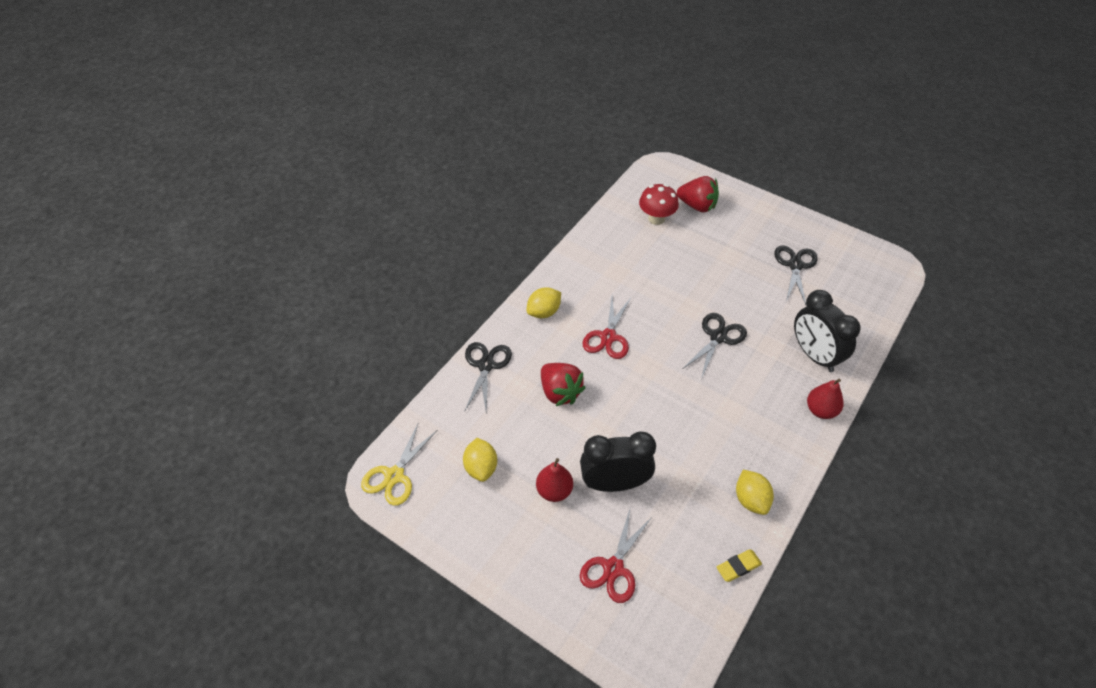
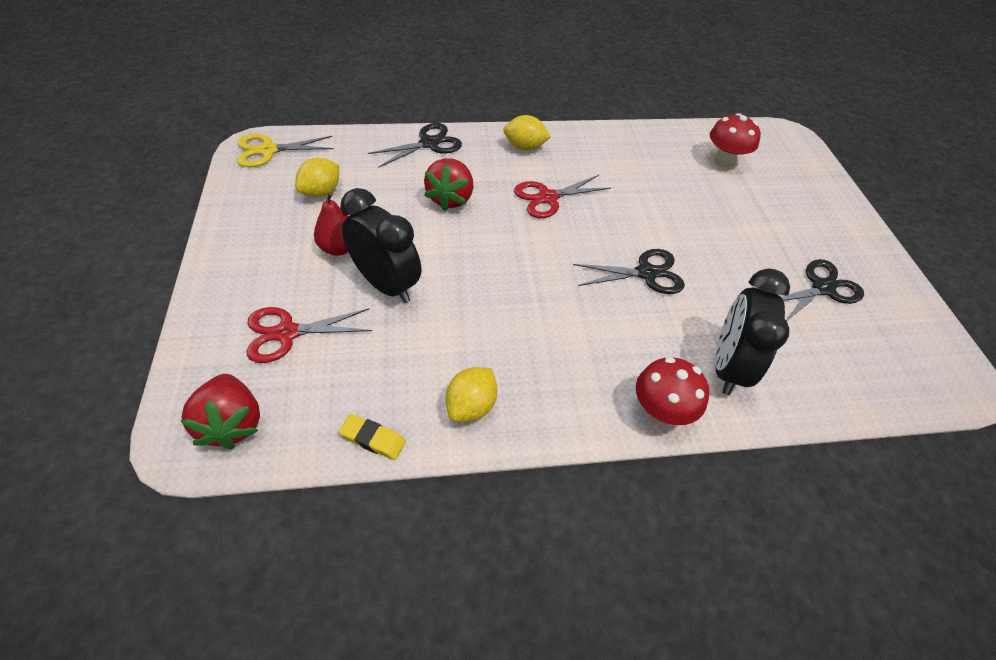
camera: 45 degrees right, 0 degrees up
(697, 206) = (781, 179): red strawberry -> red strawberry (232, 423)
(821, 410) = (660, 412): red pear -> red mushroom

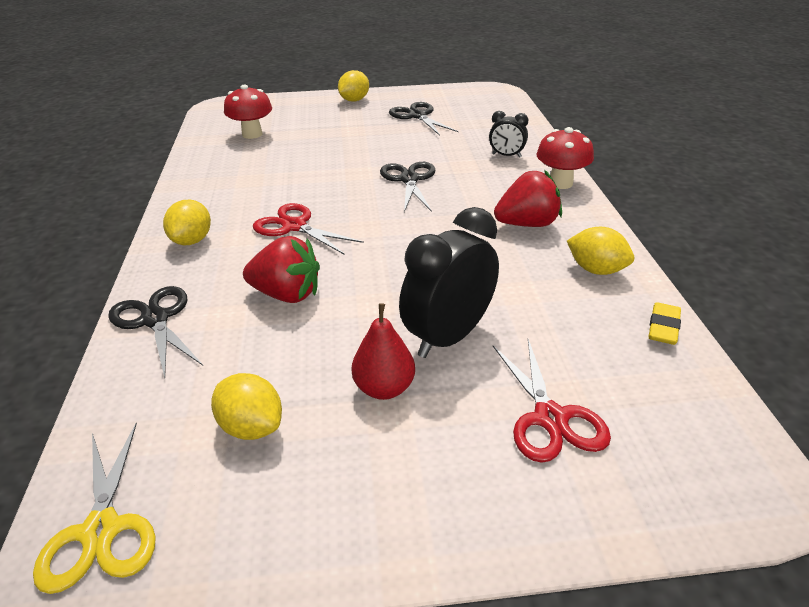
camera: 85 degrees left, 15 degrees down
(232, 423) = (705, 445): red strawberry -> red strawberry (527, 224)
(548, 197) = (294, 226): red scissors -> red scissors turned 150 degrees clockwise
(727, 366) = (506, 155): black clock -> black clock, size x0.52
(849, 232) = (354, 100): none -> yellow lemon

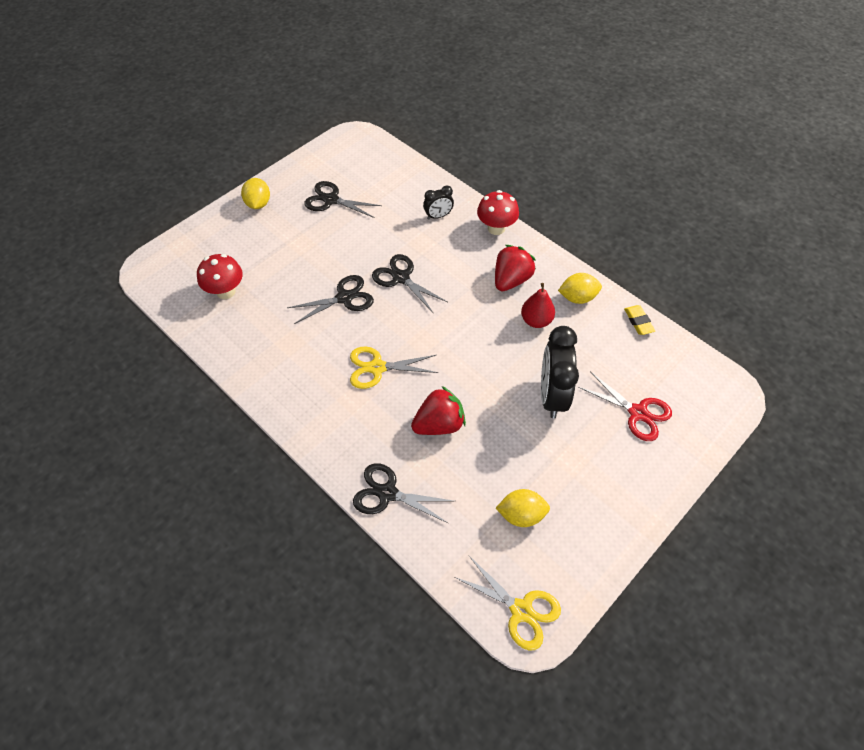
camera: 40 degrees left, 20 degrees up
(192, 240) = (326, 422): yellow lemon -> none
(294, 226) = (377, 367): red scissors -> yellow scissors
(337, 172) = (344, 298): none -> black scissors
(384, 388) = (555, 448): red pear -> red pear (536, 320)

